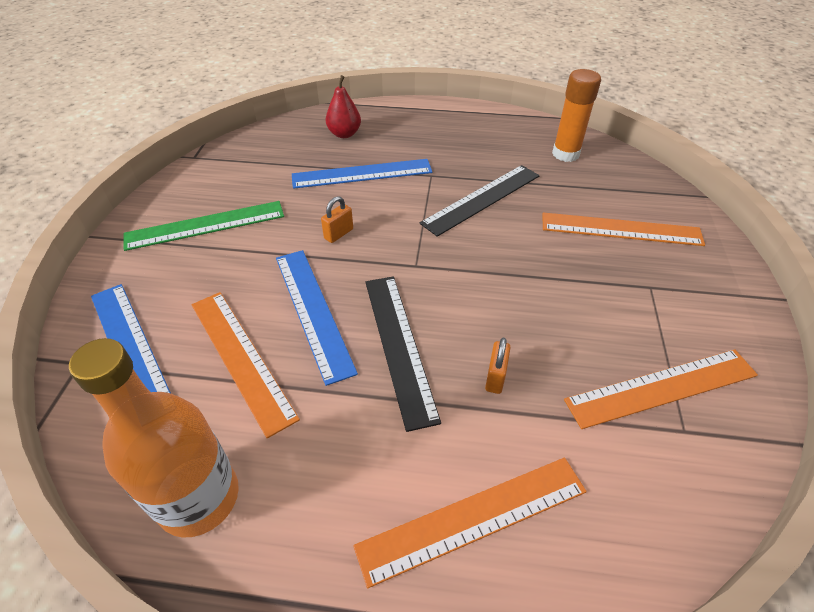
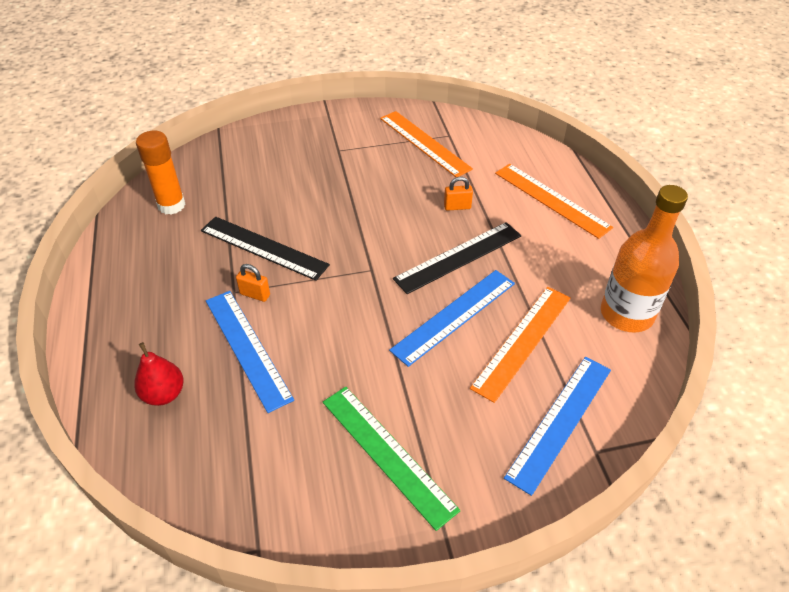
camera: 110 degrees left, 0 degrees up
(338, 234) = (353, 333): orange padlock -> orange padlock (255, 294)
(621, 229) = (278, 166): orange ruler -> none

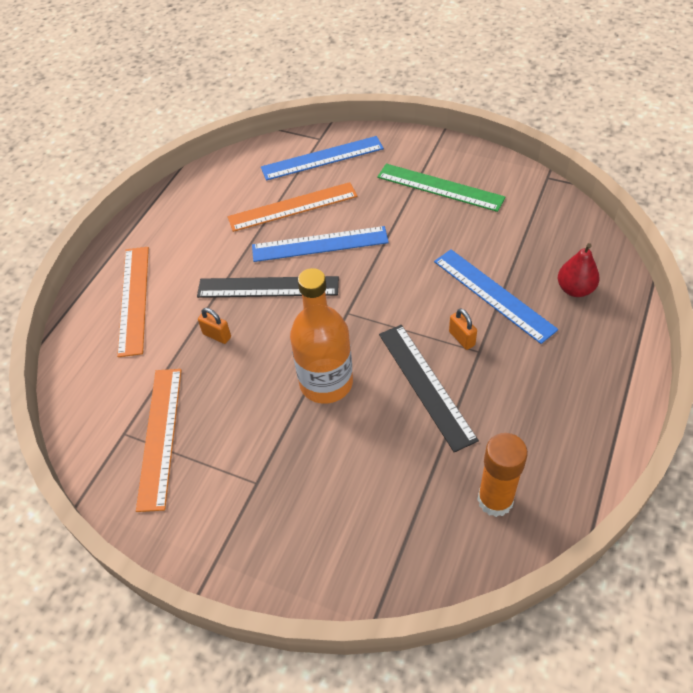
camera: 140 degrees left, 5 degrees up
(247, 348) = (493, 294): blue ruler -> blue ruler turned 45 degrees counterclockwise
(387, 454) = (440, 187): green ruler -> green ruler turned 60 degrees counterclockwise
(626, 314) = (206, 190): orange bottle -> orange bottle (326, 383)

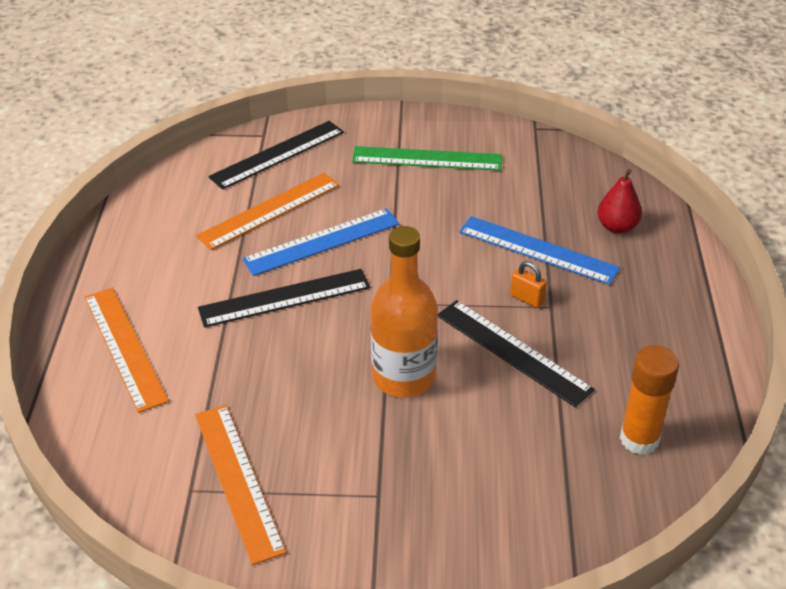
camera: 25 degrees left, 10 degrees down
(217, 335) = (250, 361): orange padlock -> none
(322, 158) = (277, 154): blue ruler -> black ruler

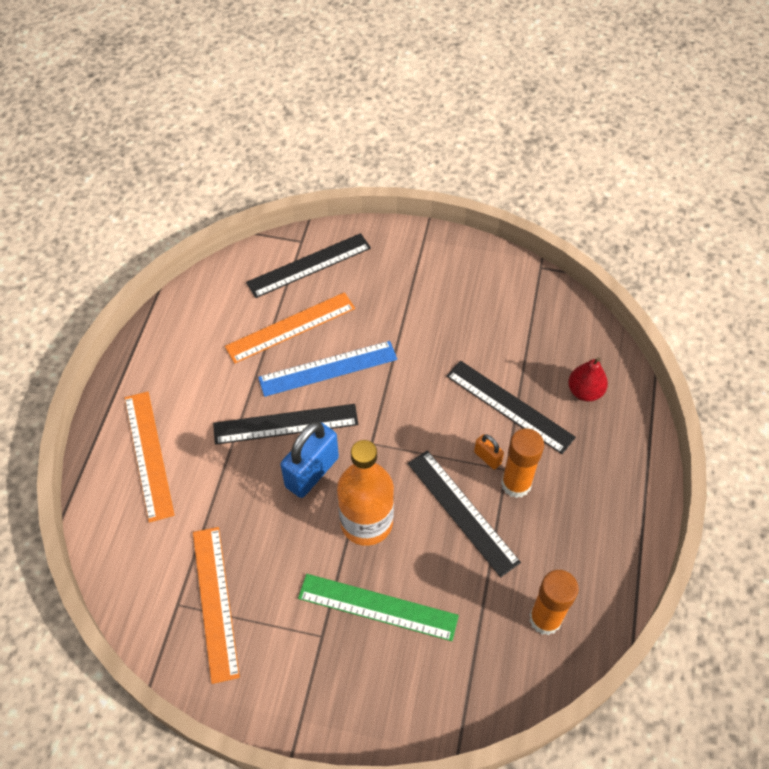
camera: 10 degrees right, 15 degrees up
(326, 338) = (312, 472): none -> blue padlock
(427, 159) = (437, 289): green ruler -> green ruler (378, 606)
(538, 250) = (509, 406): blue ruler -> black ruler
(566, 318) = (516, 484): none -> orange glue stick

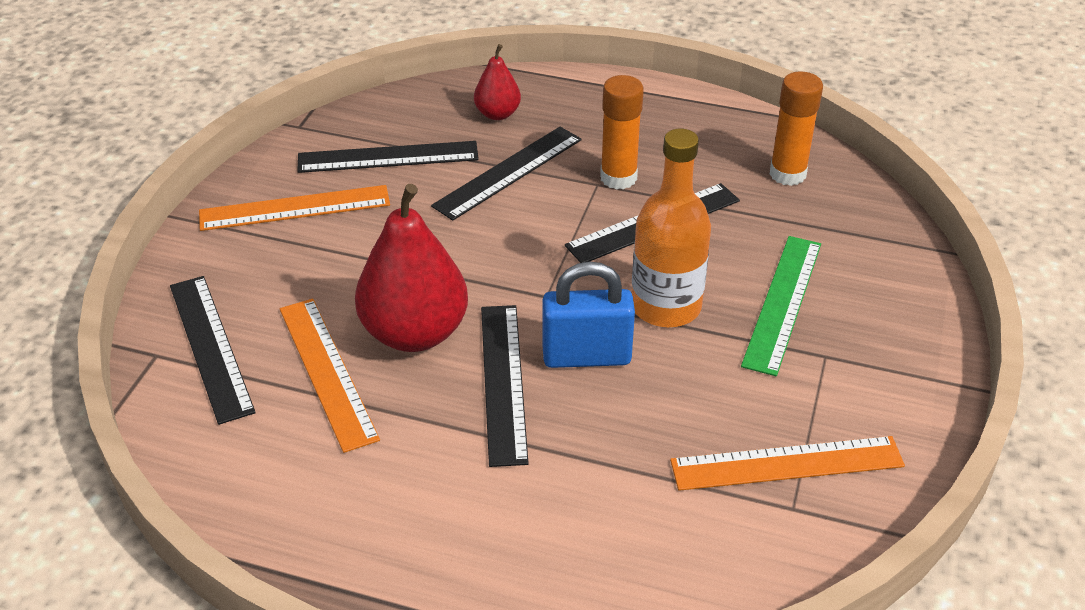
camera: 85 degrees left, 15 degrees down
(149, 454) = (536, 551): orange ruler -> orange ruler (295, 208)
(312, 472) = (586, 356): blue padlock -> blue padlock turned 45 degrees counterclockwise
(328, 369) = (414, 333): blue ruler -> red pear
(487, 458) = (580, 196): orange padlock -> none
(514, 326) = (388, 157): none -> black ruler

